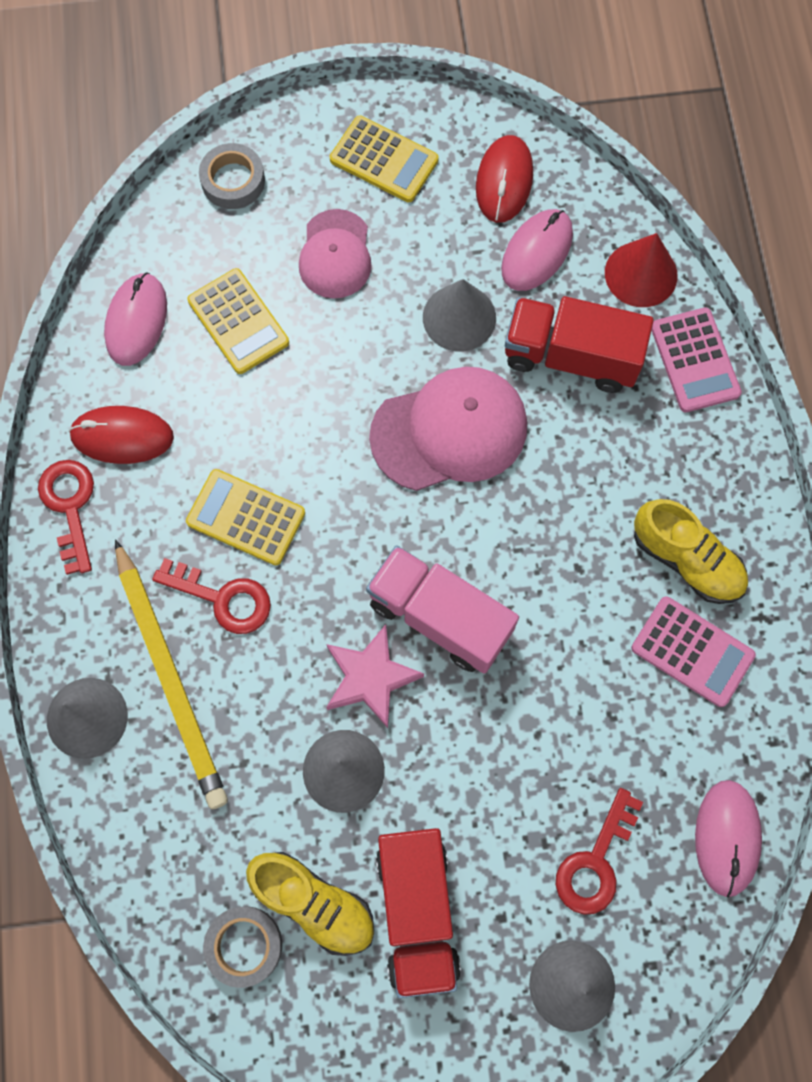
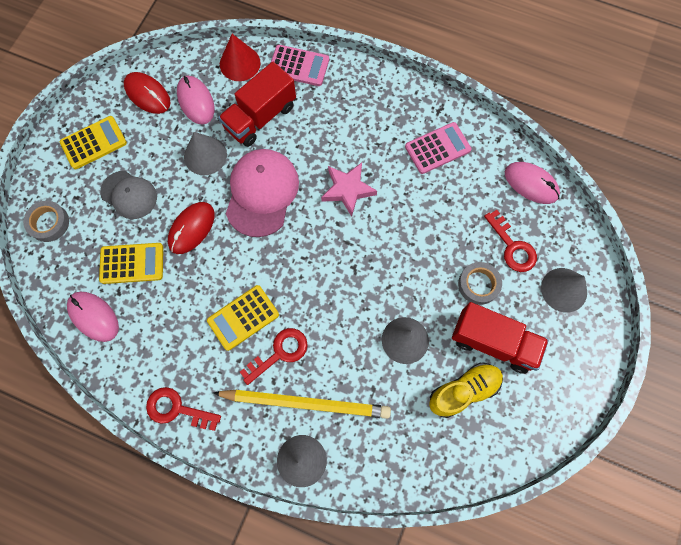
camera: 60 degrees left, 0 degrees up
(122, 436) = (155, 359): red mouse -> red mouse (191, 228)
(244, 945) = (467, 438): grey tape -> grey tape (478, 284)
(335, 254) = (129, 195): pink cap -> grey cap
(370, 677) = (365, 301): pink star -> pink star (347, 190)
(440, 617) = (354, 251): pink truck -> none
(686, 560) = (393, 126): yellow shoe -> none

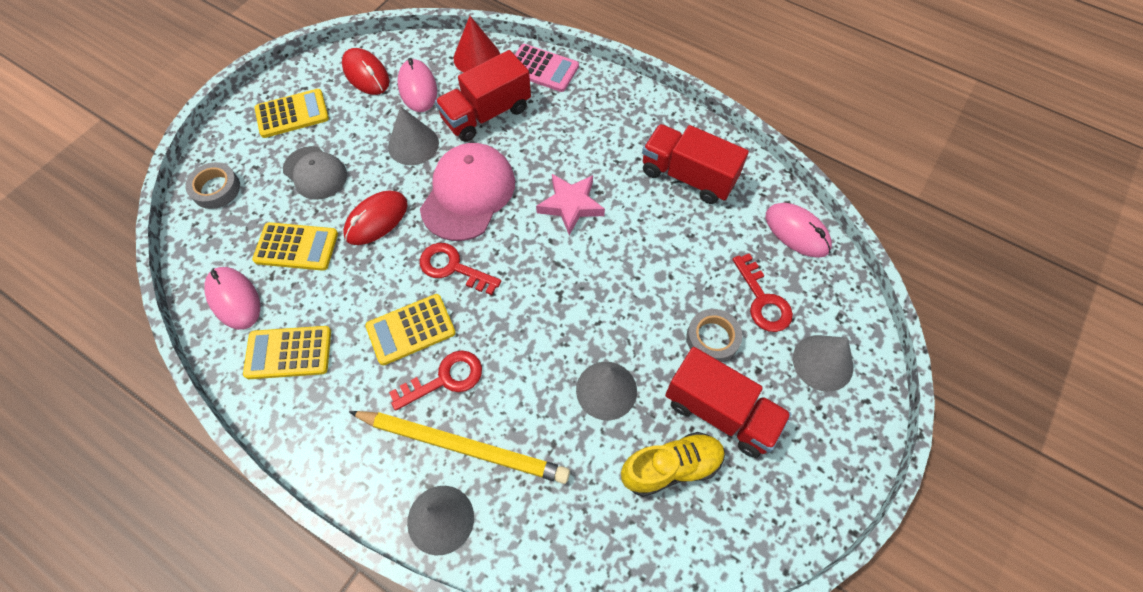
camera: 10 degrees right, 10 degrees down
(151, 353) = (288, 353): none -> yellow calculator
(177, 409) = (300, 425): red key -> red key (453, 267)
(437, 148) = (688, 176): pink calculator -> red truck

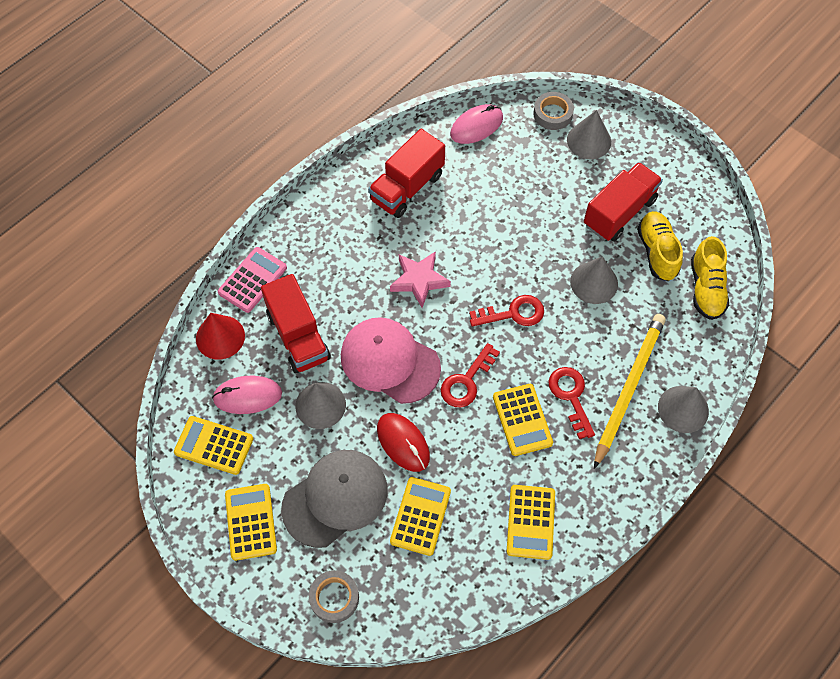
camera: 80 degrees left, 0 degrees up
(234, 299) = (468, 573): pink mouse -> none
(315, 173) = (335, 498): grey cap -> grey cap, size x1.57
(366, 74) = (214, 445): red mouse -> yellow calculator
(628, 540) = (706, 288): none -> yellow shoe
(712, 338) = (560, 204): grey tape -> grey tape (553, 114)
(763, 300) = (533, 164): red key -> red key (513, 313)

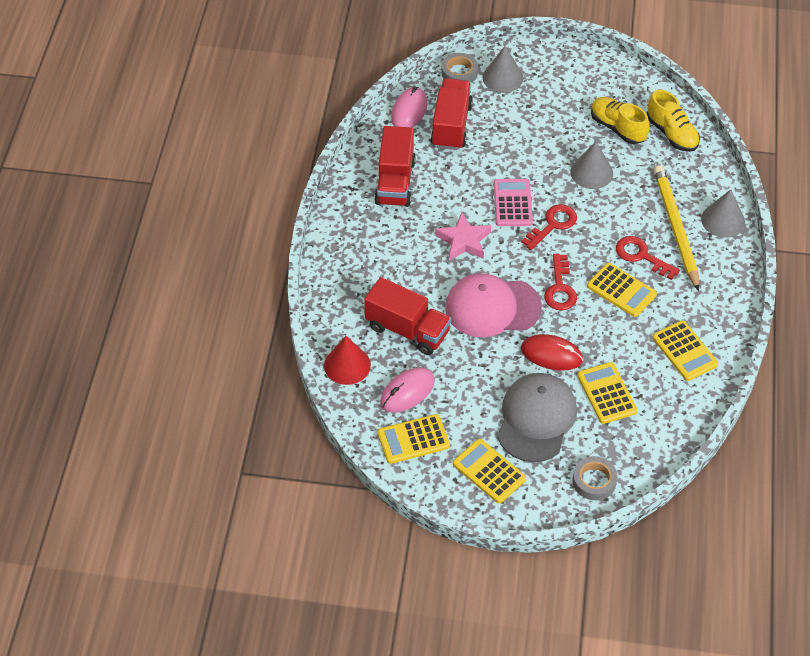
camera: 35 degrees left, 10 degrees down
(252, 280) = (335, 312): pink calculator -> pink calculator (512, 203)
(320, 405) = (468, 365): grey cone -> none
(619, 212) = (568, 115): red truck -> red truck (451, 126)

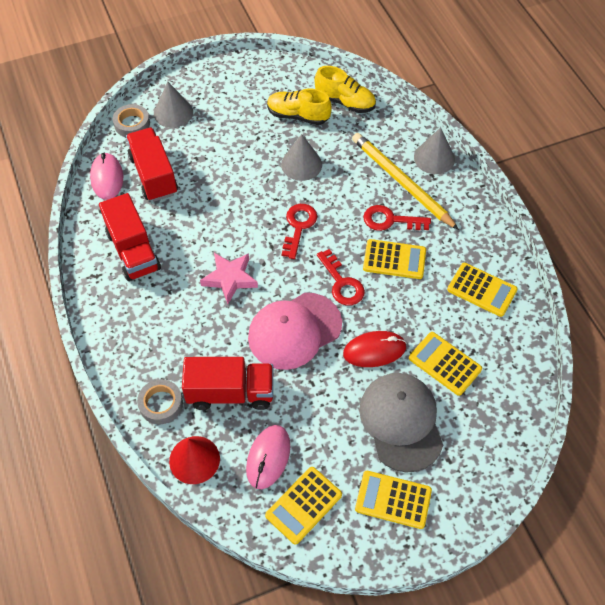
camera: 30 degrees left, 5 degrees up
(512, 203) = (251, 223): pink calculator -> none
(594, 481) = (490, 457): grey tape -> grey tape (161, 404)

